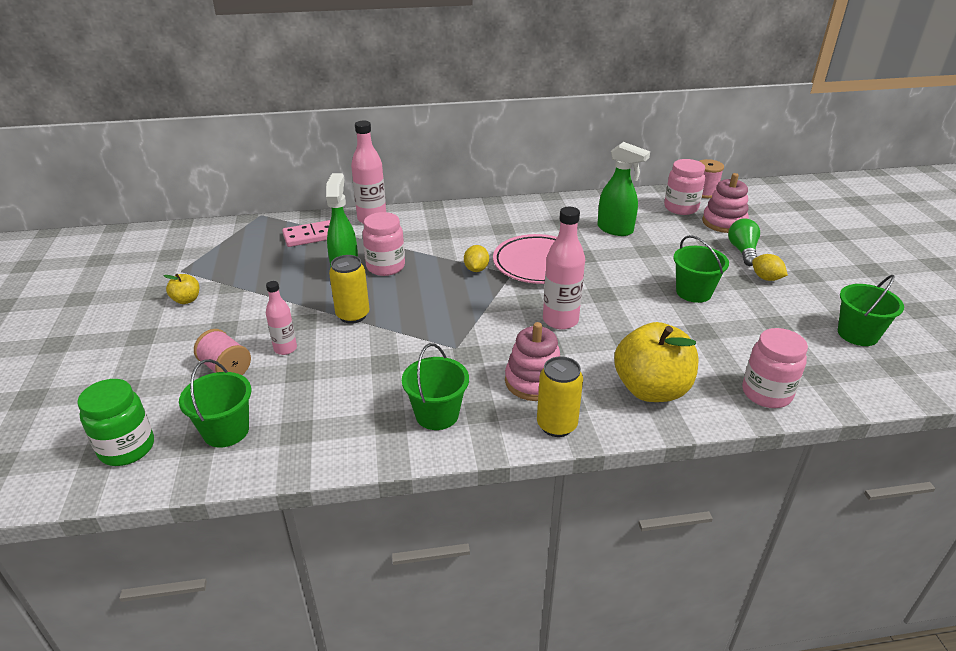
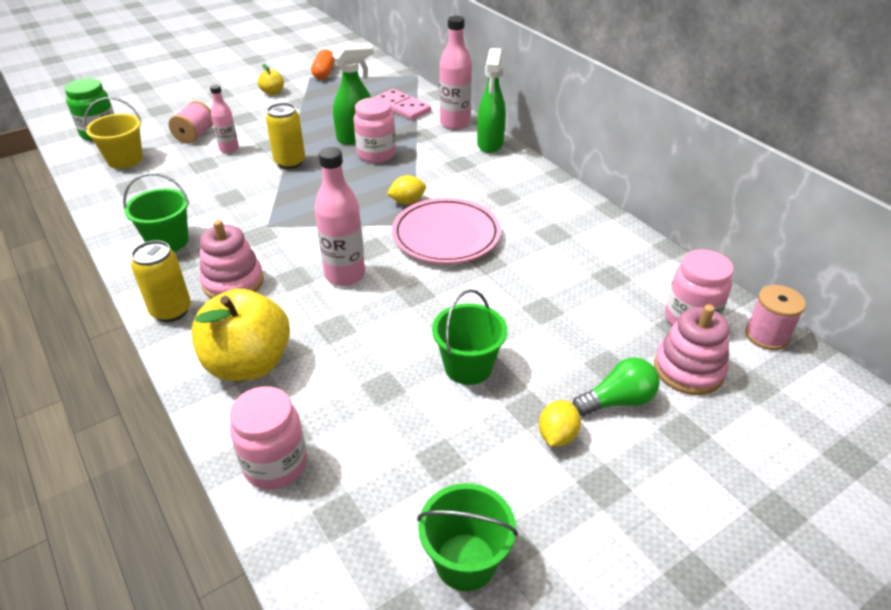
camera: 65 degrees right, 5 degrees up
(184, 261) = (324, 73): none -> orange capsule
(226, 431) = (125, 159): green bucket -> yellow bucket
(615, 230) = (572, 274): green spray bottle -> green spray bottle (490, 144)

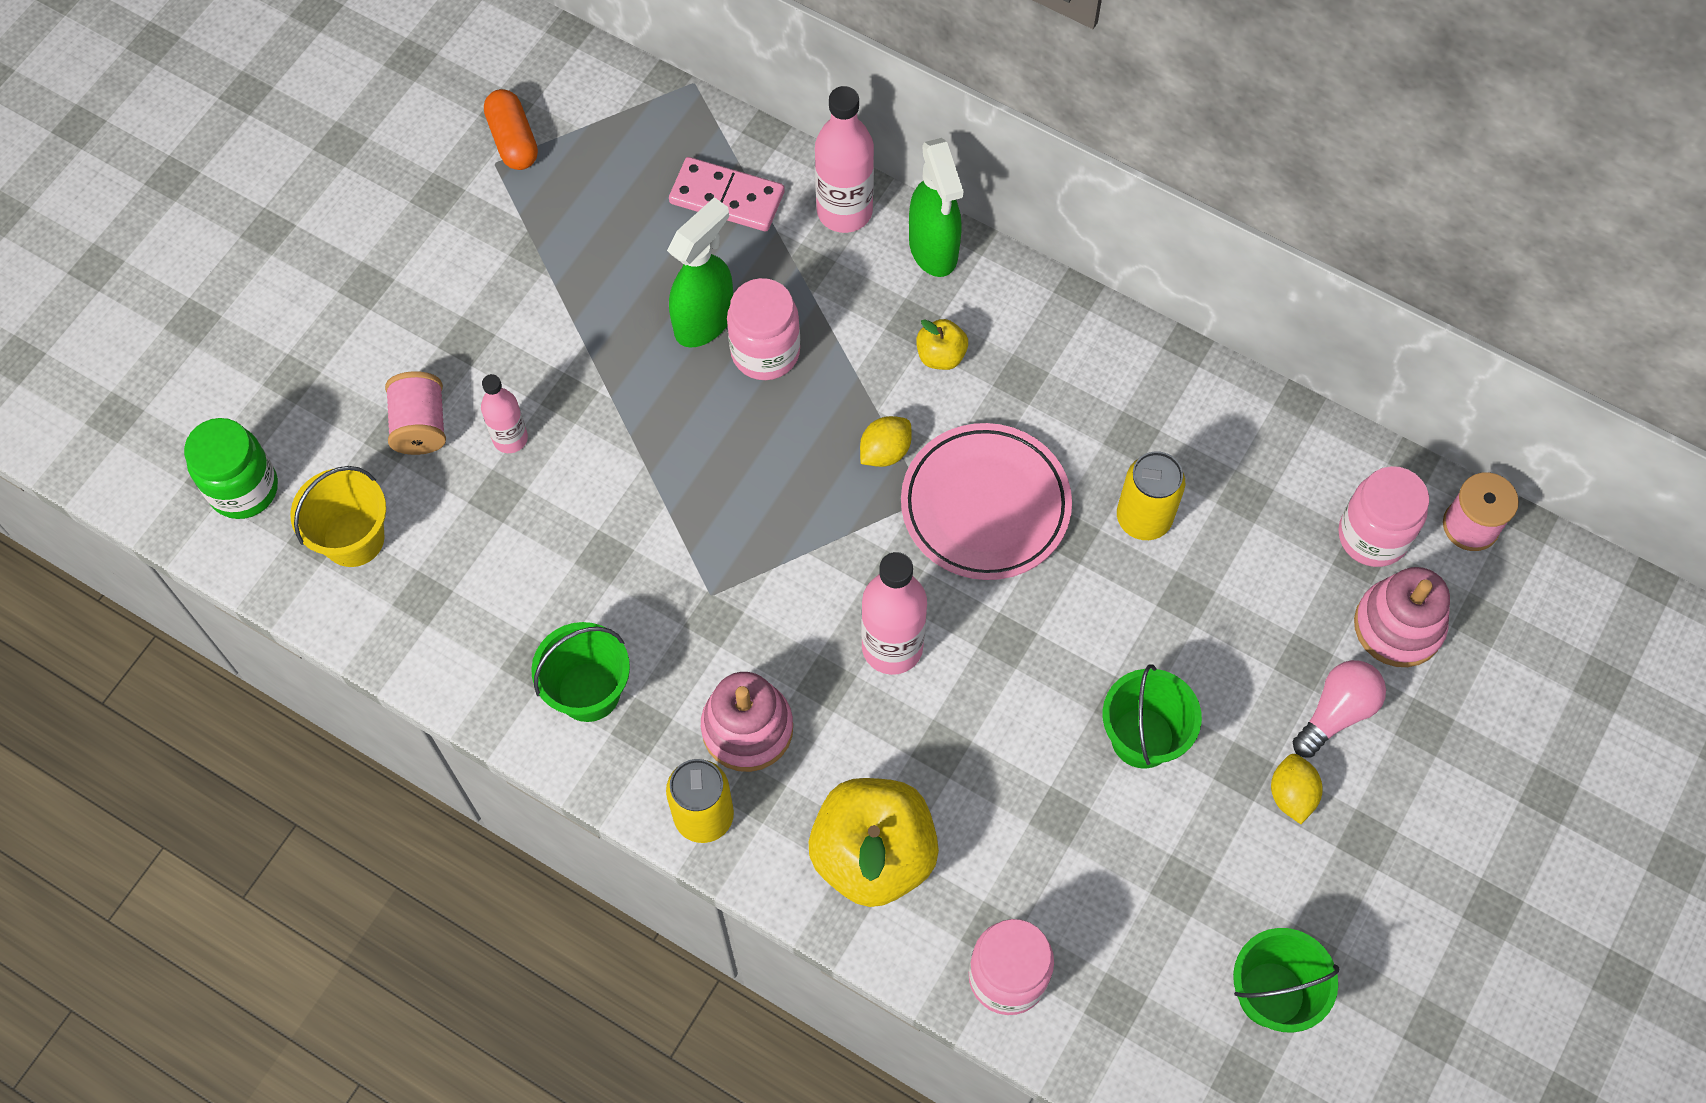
camera: 25 degrees left, 25 degrees up
(272, 92) = (461, 242): yellow apple -> yellow apple (941, 355)
(290, 162) = (638, 431): yellow can -> yellow can (1143, 518)
(617, 401) = (1336, 712): green light bulb -> pink light bulb

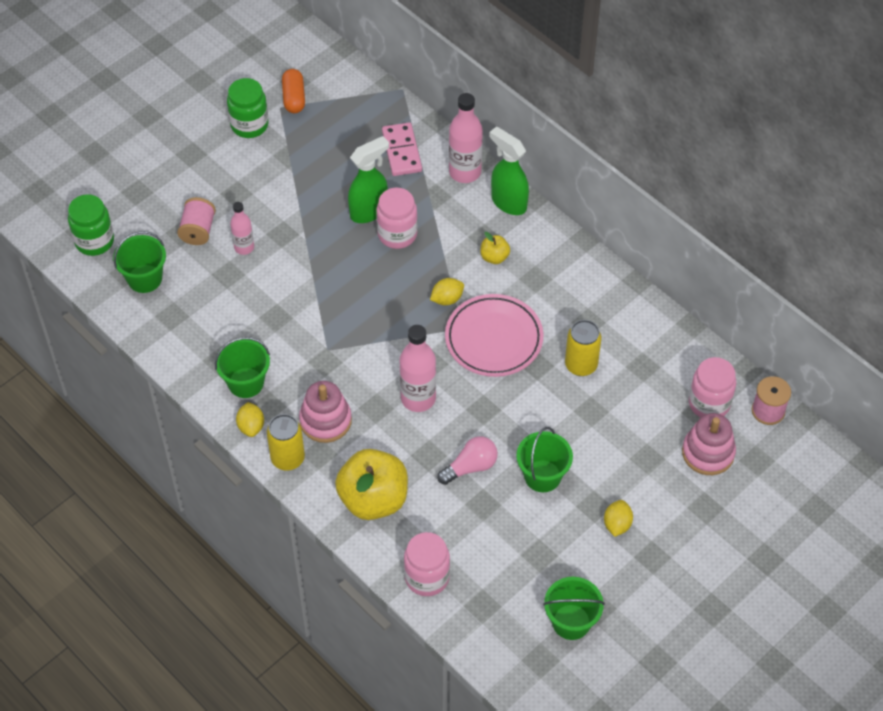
camera: 15 degrees right, 10 degrees down
(353, 538) = (144, 278): yellow bucket -> green bucket
(451, 208) = (249, 125): none -> green jar
(622, 772) = (251, 426): none -> yellow lemon
(727, 197) = (402, 151): pink domino -> pink domino turned 45 degrees clockwise
(933, 250) = (508, 202): green spray bottle -> green spray bottle turned 135 degrees clockwise
(1336, 712) = (657, 489): pink light bulb -> pink light bulb (470, 467)

